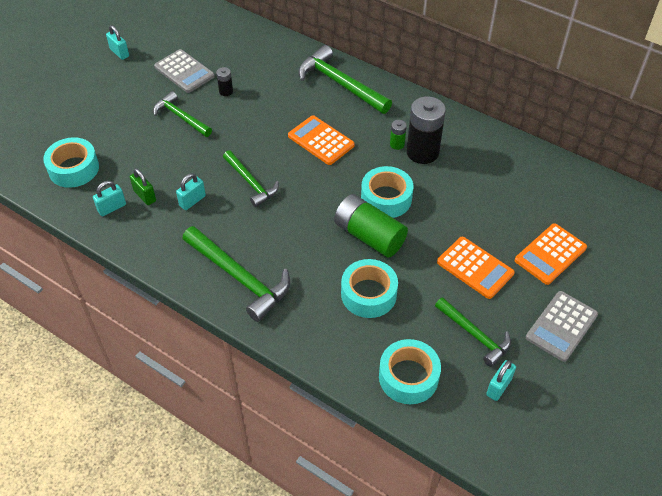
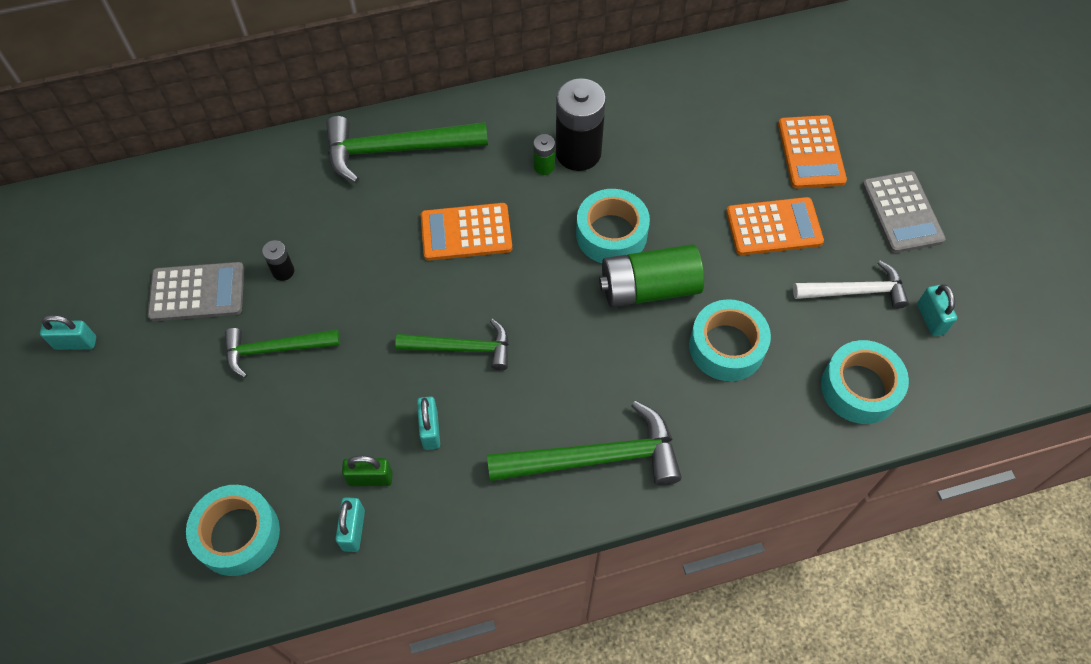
camera: 50 degrees left, 10 degrees up
(475, 335) = (855, 291): green hammer -> white hammer

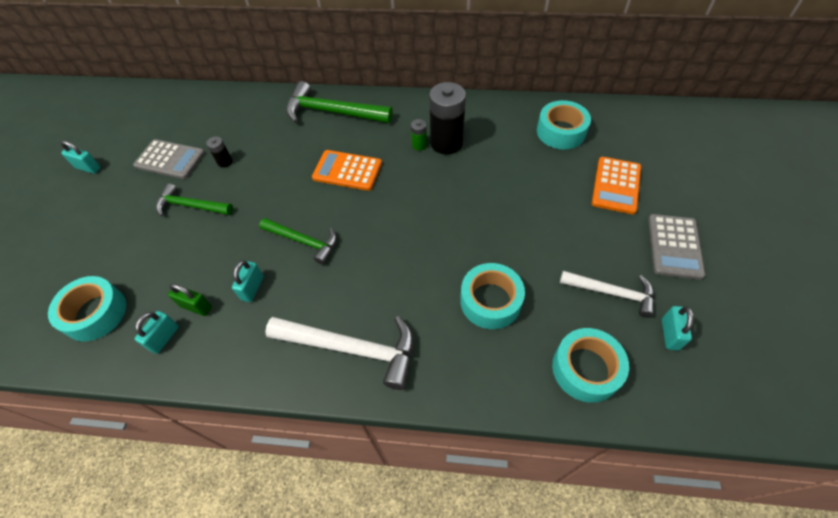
camera: 25 degrees right, 5 degrees down
(595, 458) = (352, 349): green hammer -> white hammer
(611, 234) = (443, 199): turquoise tape -> turquoise tape (561, 132)
(649, 288) = (452, 242): green battery -> none
(774, 227) = (565, 228): orange calculator -> none

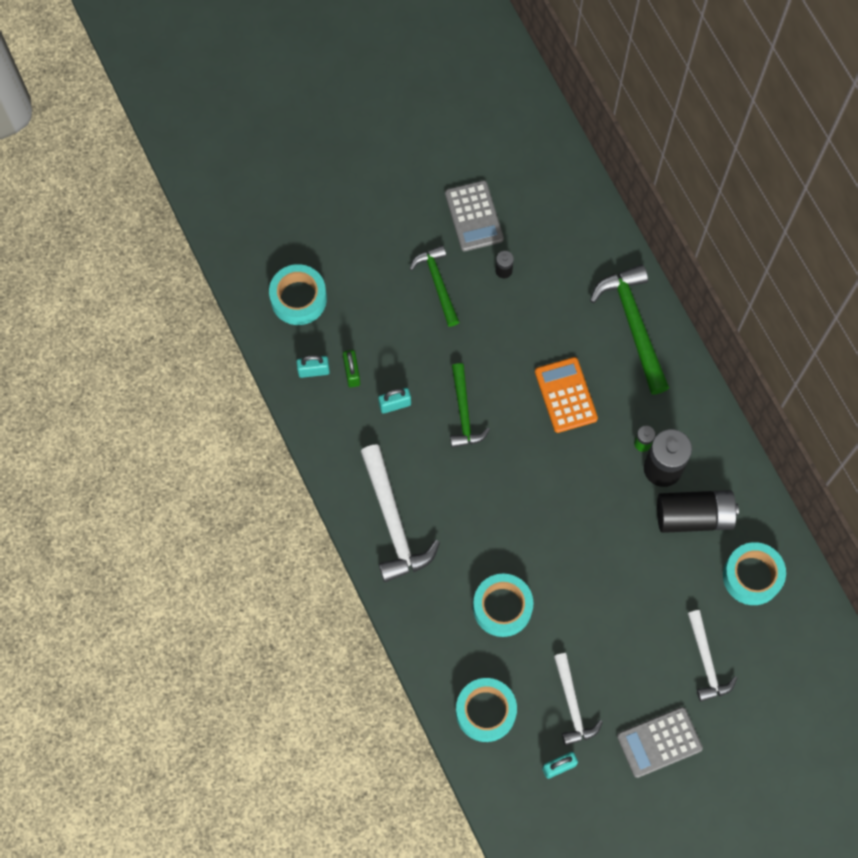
camera: 55 degrees right, 15 degrees up
(88, 168) = (417, 149): turquoise padlock -> none
(494, 142) = (694, 516): none -> black battery
(616, 185) = (706, 662): orange calculator -> white hammer

